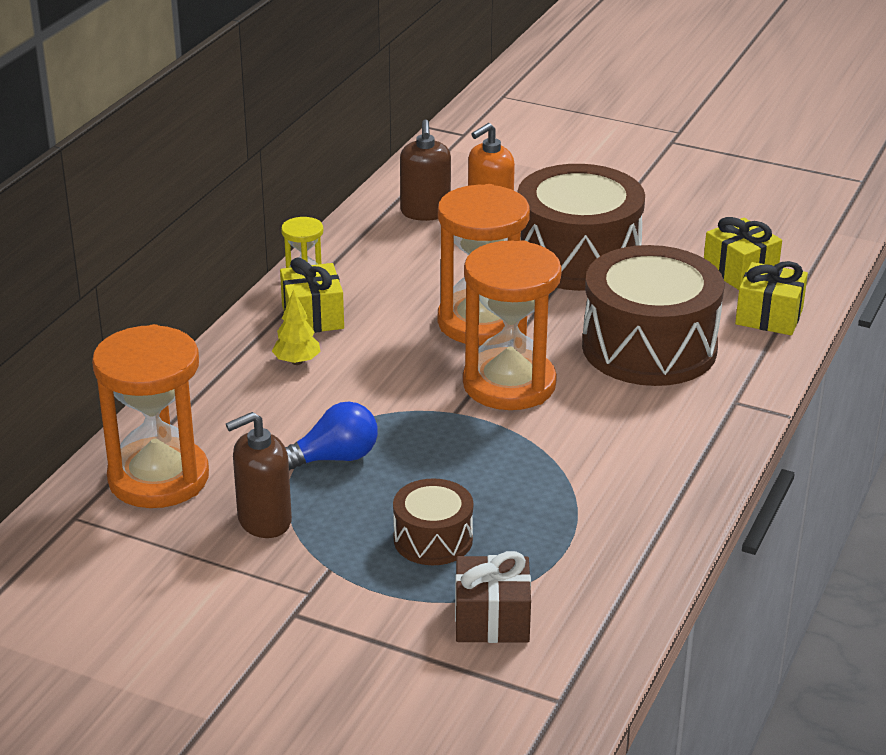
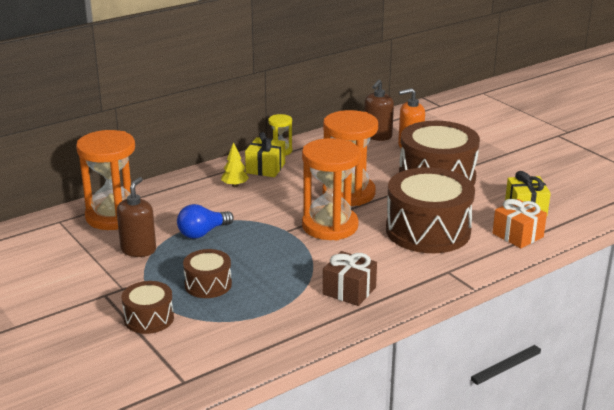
camera: 30 degrees right, 5 degrees down
(264, 521) = (138, 250): brown soap dispenser -> brown soap dispenser turned 105 degrees clockwise
(333, 458) = (202, 233): blue light bulb -> blue light bulb turned 135 degrees clockwise
(404, 625) = (149, 318): none -> brown drum
(492, 619) = (194, 331): brown gift -> brown gift (349, 291)
(769, 316) = (517, 235): yellow gift -> orange gift

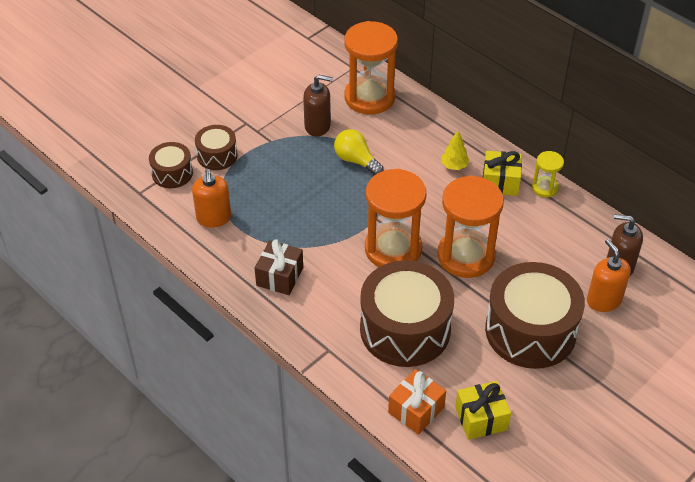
camera: 80 degrees right, 20 degrees up
(202, 233) = (356, 160): blue light bulb -> yellow light bulb
(208, 284) = (272, 180): brown drum -> brown drum (172, 173)
(250, 327) = (214, 218): none -> orange soap dispenser

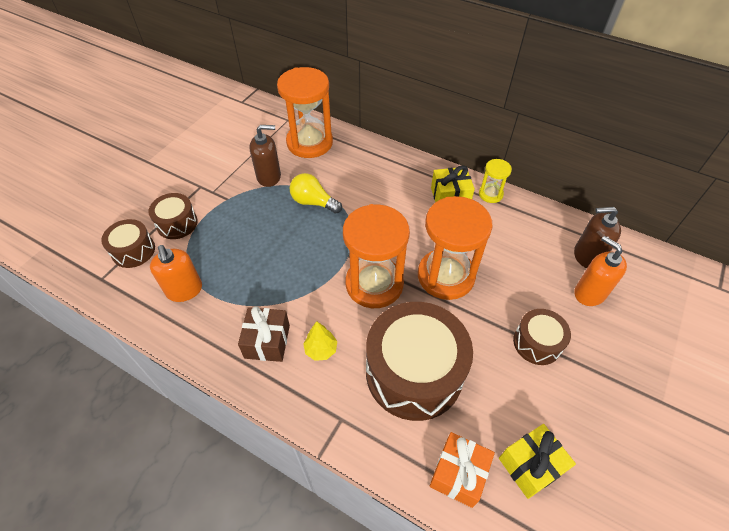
camera: 15 degrees left, 5 degrees up
(454, 166) = (404, 190): yellow tree -> yellow tree (321, 350)
(530, 330) = (537, 343): brown drum -> brown drum, size x0.51

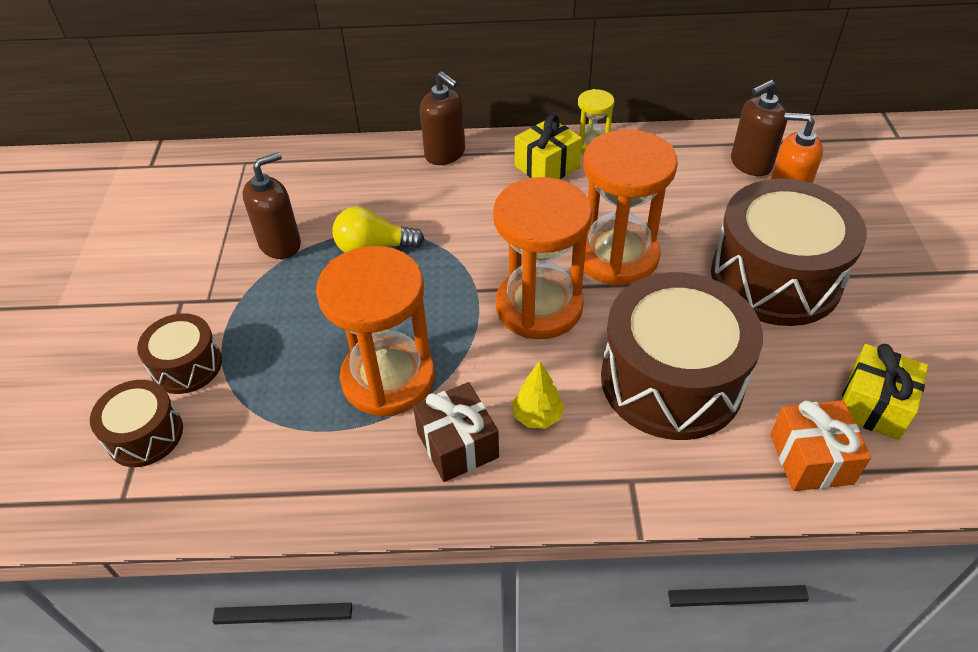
camera: 30 degrees left, 5 degrees down
(184, 290) = (278, 445): orange soap dispenser -> none
(309, 143) = (304, 178): orange hourglass -> orange hourglass (388, 378)
(396, 162) = (445, 154): none -> brown soap dispenser
(537, 343) = (775, 278): brown drum -> brown drum, size x1.97

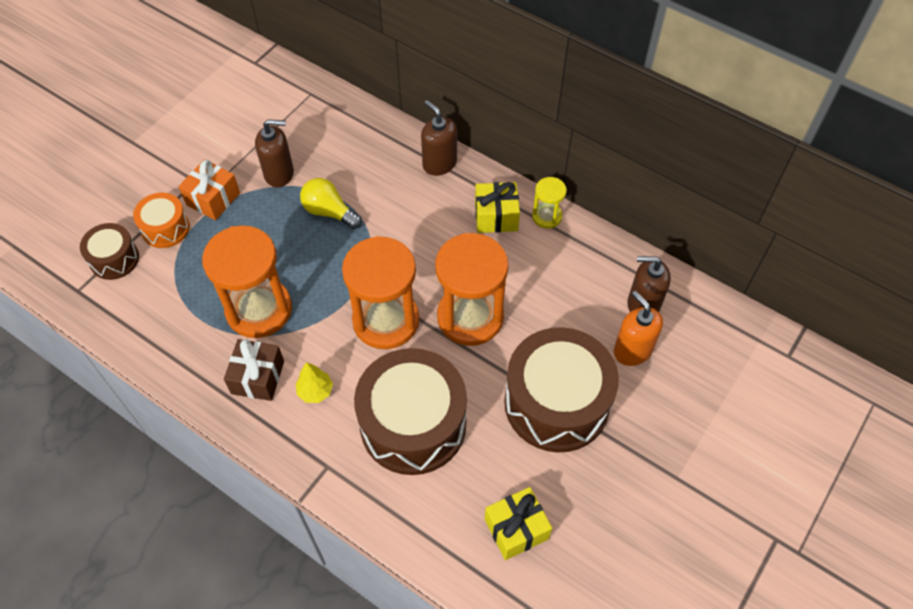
camera: 35 degrees right, 10 degrees up
(187, 366) = (165, 228): brown drum -> orange drum
(445, 154) = (439, 163): brown soap dispenser -> brown soap dispenser turned 150 degrees clockwise
(811, 459) = (439, 530): orange gift -> orange gift (213, 199)

